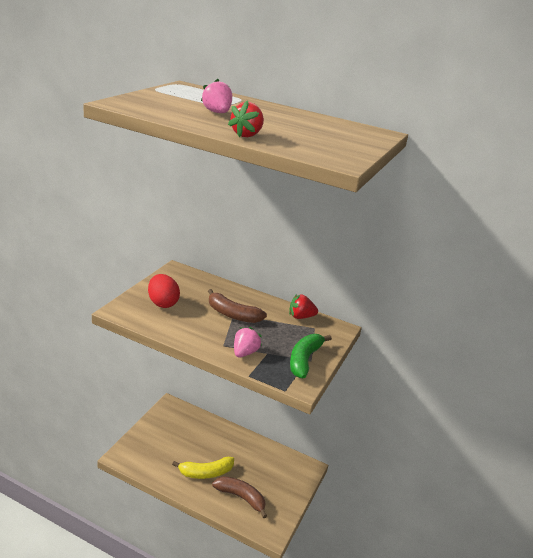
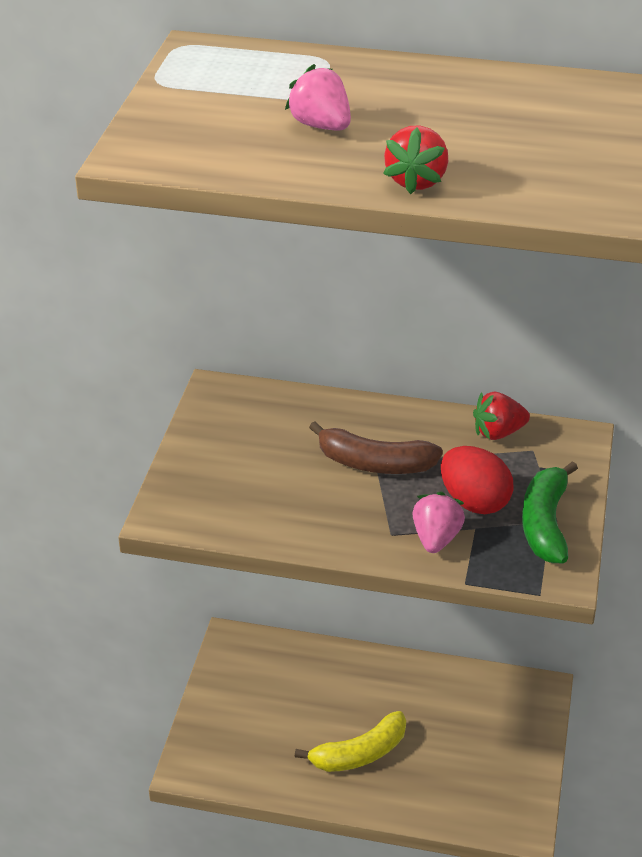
camera: 10 degrees left, 10 degrees up
(163, 303) = (235, 475): red egg -> red egg (474, 502)
(241, 497) = (443, 781): brown banana -> none

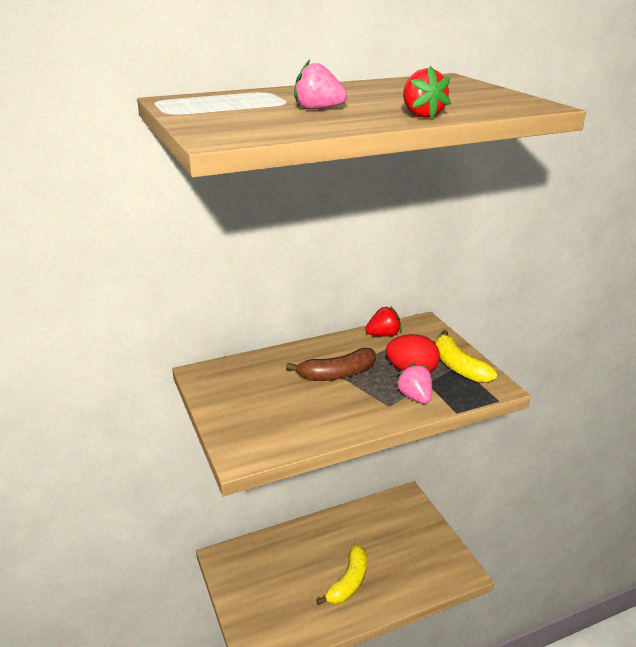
camera: 35 degrees left, 10 degrees down
(498, 433) = (383, 335): red strawberry -> red strawberry turned 150 degrees counterclockwise
(545, 523) = (458, 366): green banana -> yellow banana

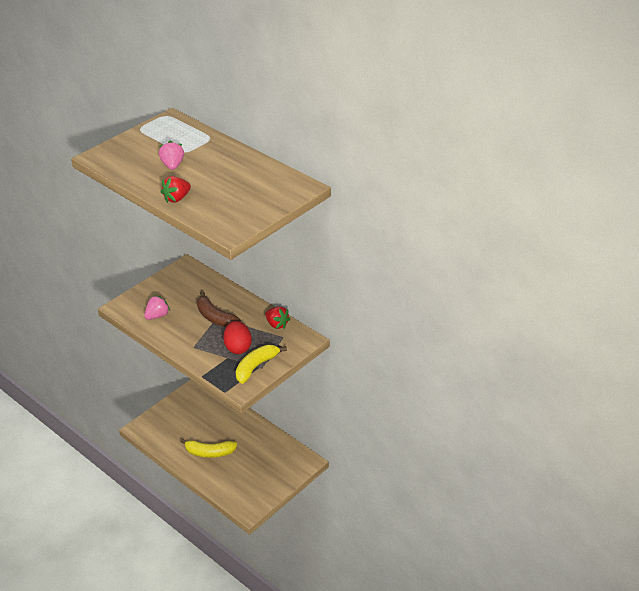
camera: 65 degrees right, 10 degrees up
(415, 397) = (208, 355): pink strawberry -> pink strawberry (157, 316)

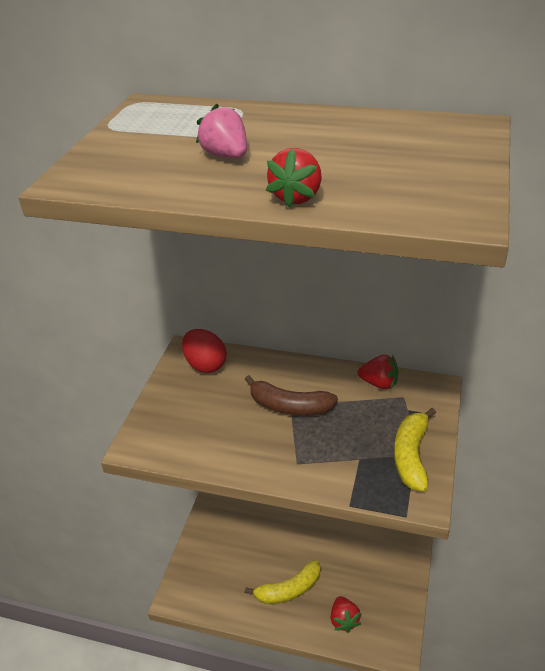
camera: 25 degrees left, 0 degrees up
(157, 316) = (203, 437): pink strawberry -> none
(230, 482) = (344, 620): none -> red strawberry
(237, 347) = (359, 437): red egg -> red egg (205, 365)

